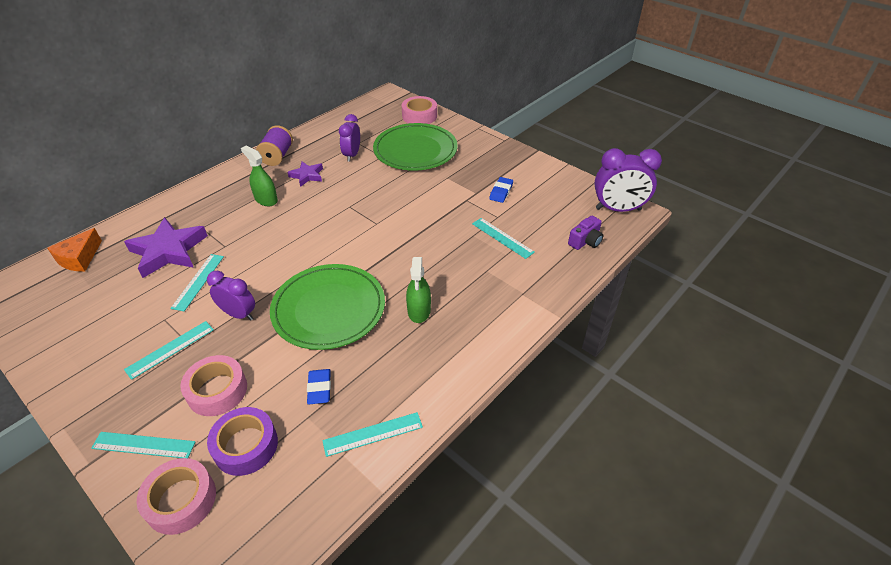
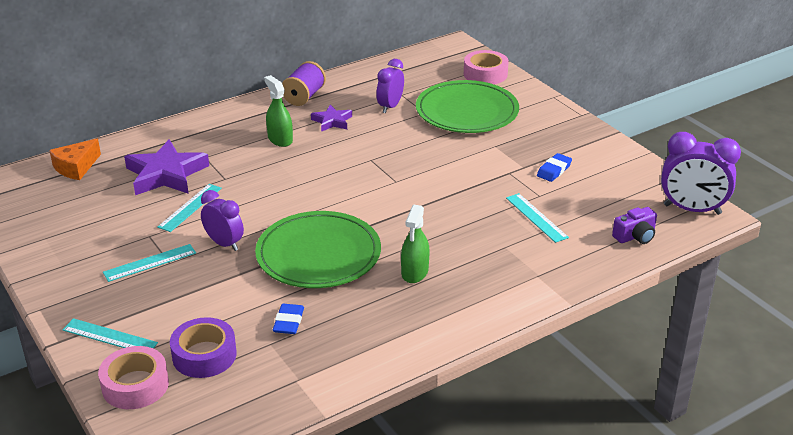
camera: 15 degrees right, 10 degrees down
(217, 391) = (188, 306): pink tape -> none
(373, 434) = (331, 369): turquoise ruler -> none

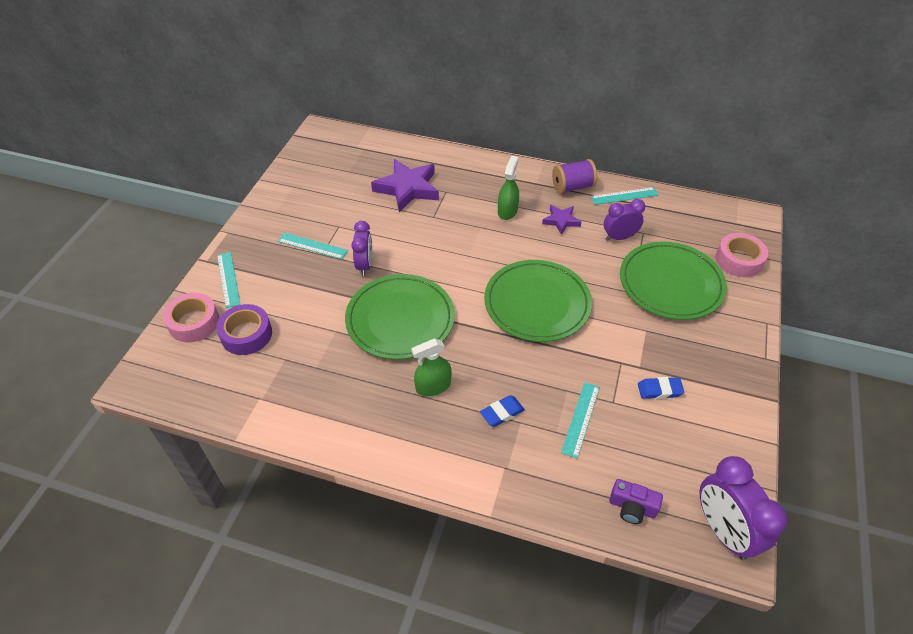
camera: 50 degrees right, 15 degrees up
(76, 167) = (372, 148): orange cheese -> none
(190, 207) = (385, 223): turquoise ruler -> turquoise ruler (624, 196)
(288, 322) = (314, 353): blue eraser -> blue eraser (502, 413)
(401, 178) = (537, 303): none -> green plate

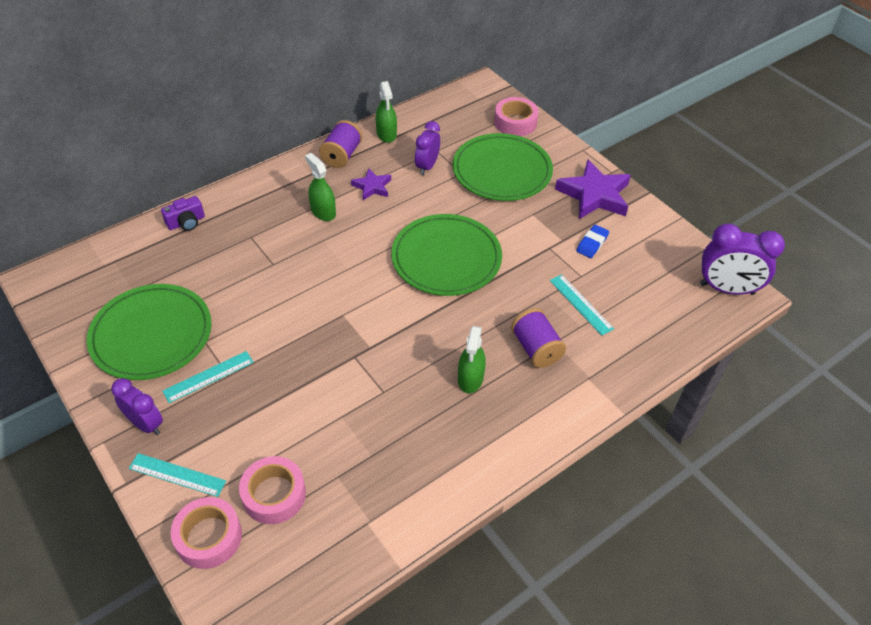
camera: 55 degrees left, 0 degrees up
(246, 334) = (274, 495): purple tape -> pink tape
(365, 265) = (280, 349): purple clock -> purple clock (146, 424)
(400, 319) = (374, 359): green plate -> green plate (151, 335)
(408, 188) = (214, 260): purple star -> purple star (594, 195)
(502, 413) = (536, 348): blue eraser -> purple spool
(624, 196) = (386, 134): turquoise ruler -> green spray bottle
(632, 507) = (676, 324): purple camera -> purple camera (186, 222)

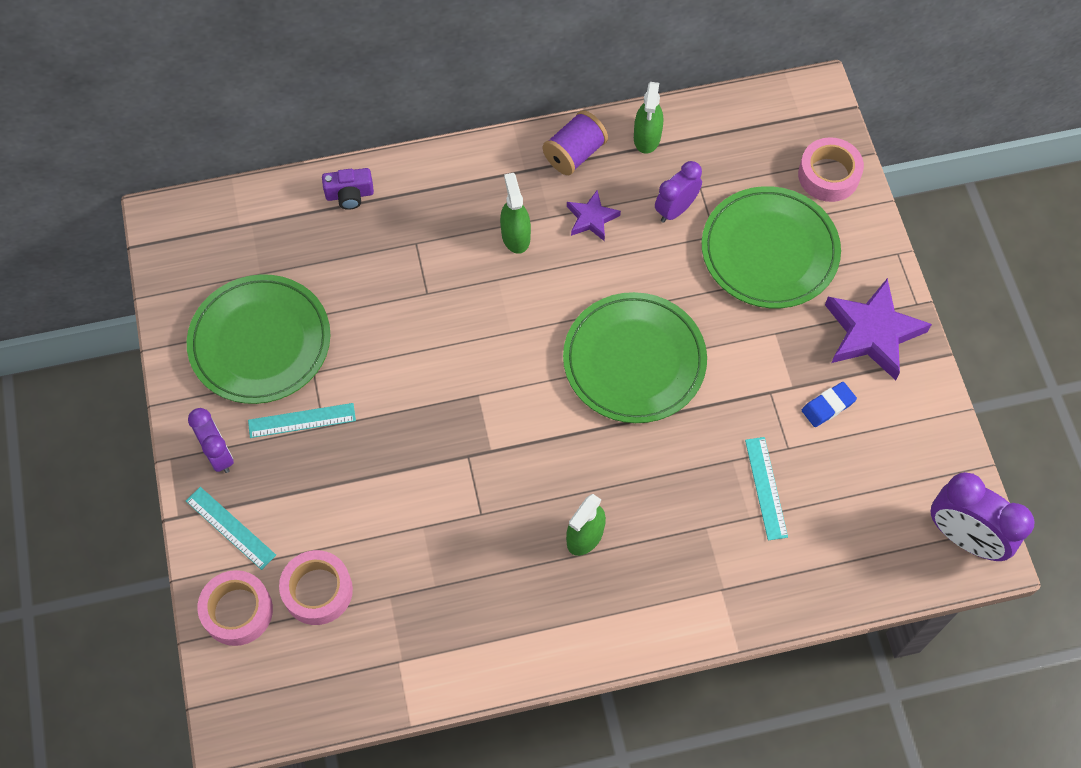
camera: 25 degrees right, 15 degrees up
(536, 348) = (680, 527): purple spool -> none

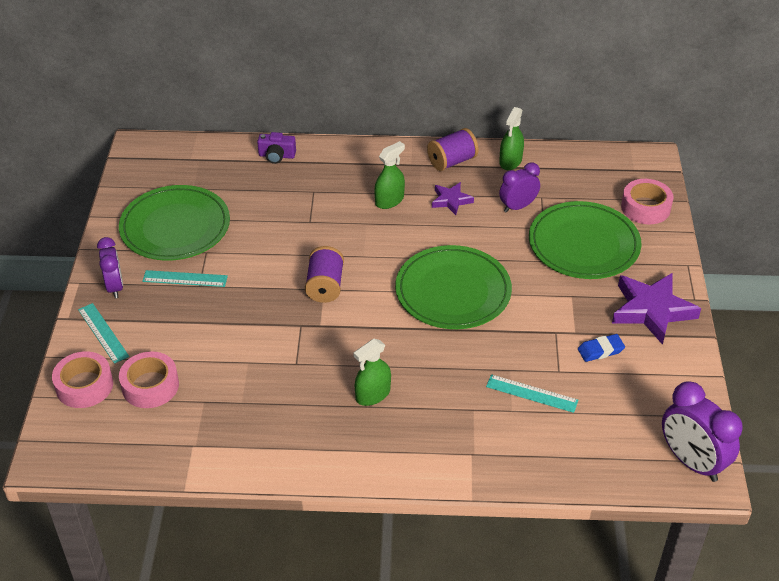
camera: 15 degrees right, 20 degrees down
(478, 390) = (325, 286): none -> purple spool
(515, 236) = (389, 200): green spray bottle -> green spray bottle turned 45 degrees clockwise
(766, 488) = (532, 393): turquoise ruler -> turquoise ruler turned 75 degrees counterclockwise

